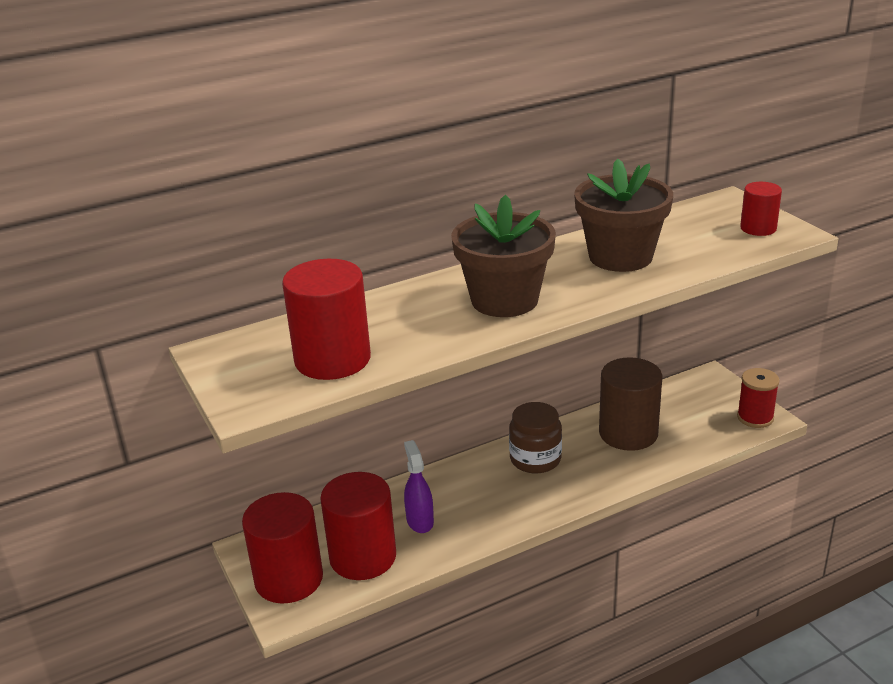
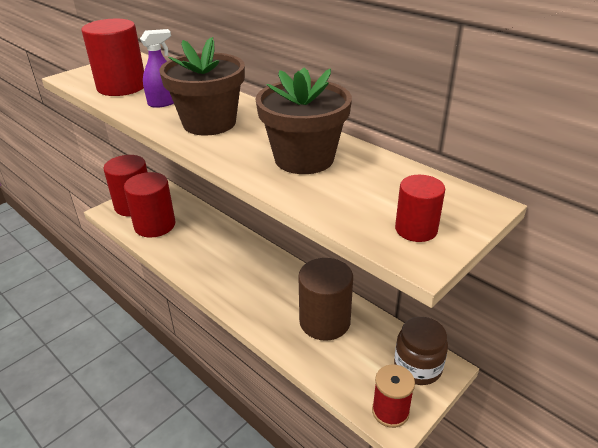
camera: 70 degrees right, 5 degrees up
(420, 521) = (191, 238): purple spray bottle -> purple spray bottle (164, 102)
(535, 459) = (271, 276): brown jar -> brown jar (417, 367)

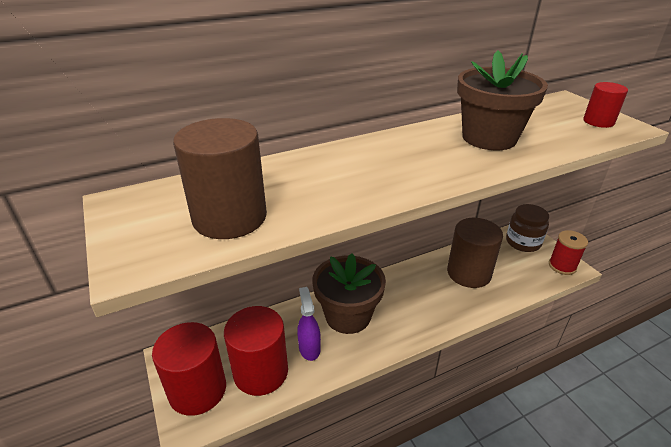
camera: 70 degrees left, 0 degrees up
(121, 87) = (229, 217): red cylinder -> brown cylinder
(164, 102) = (314, 190): purple spray bottle -> purple spray bottle (309, 348)
(209, 123) = (392, 169): brown flower pot -> brown flower pot (348, 316)

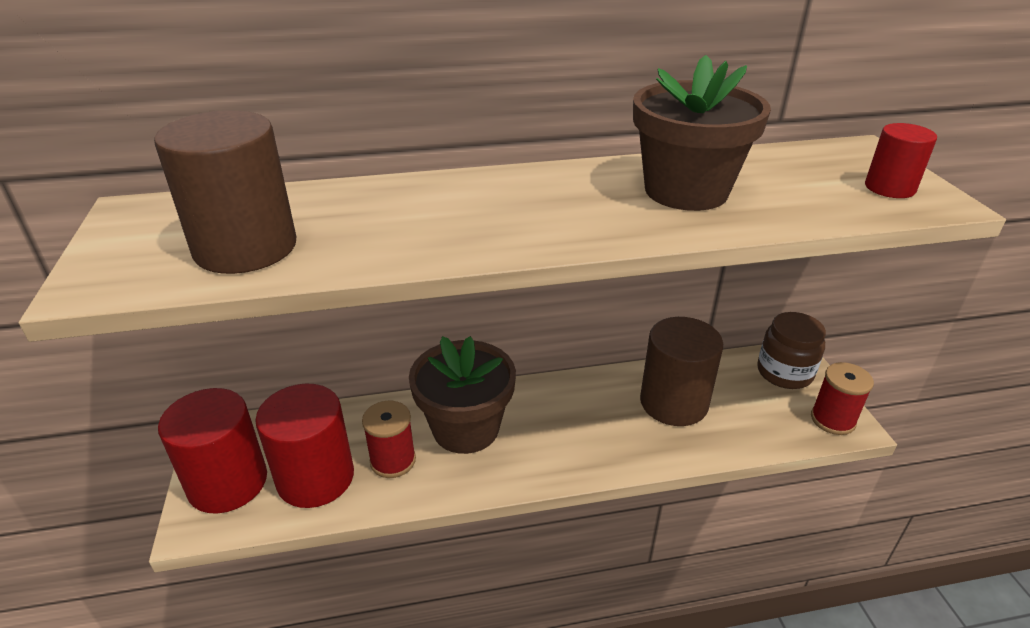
camera: 15 degrees right, 0 degrees up
(309, 348) = (393, 461): purple spray bottle -> red spool

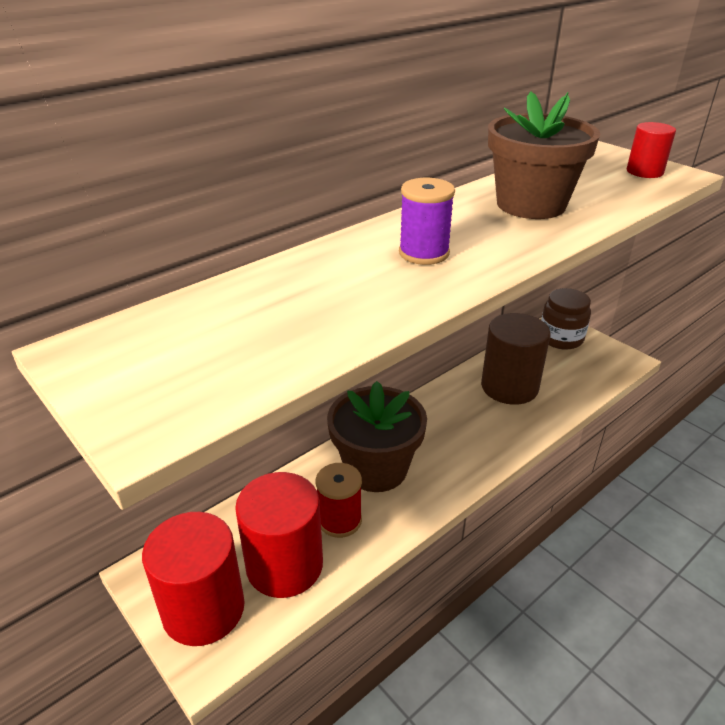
camera: 30 degrees left, 0 degrees up
(245, 247) = (252, 347): brown cylinder -> none
(501, 210) = (424, 253): none -> purple spool
(832, 420) = (614, 359): red spool -> none

